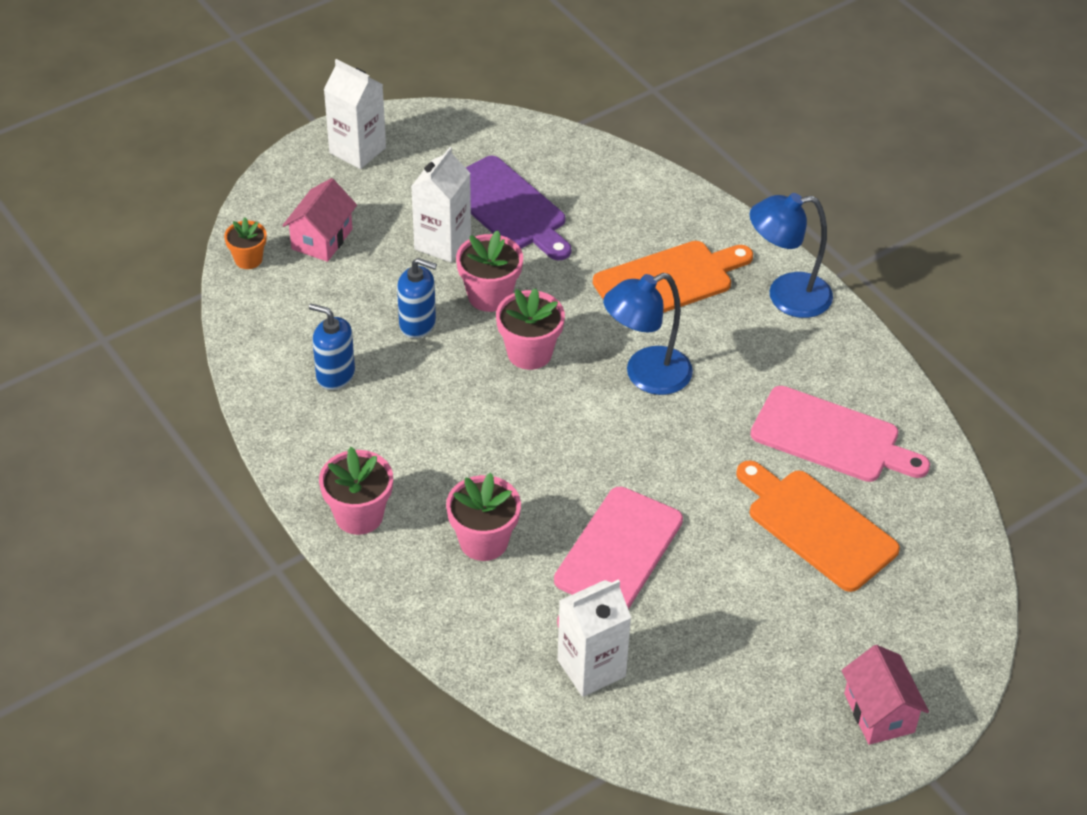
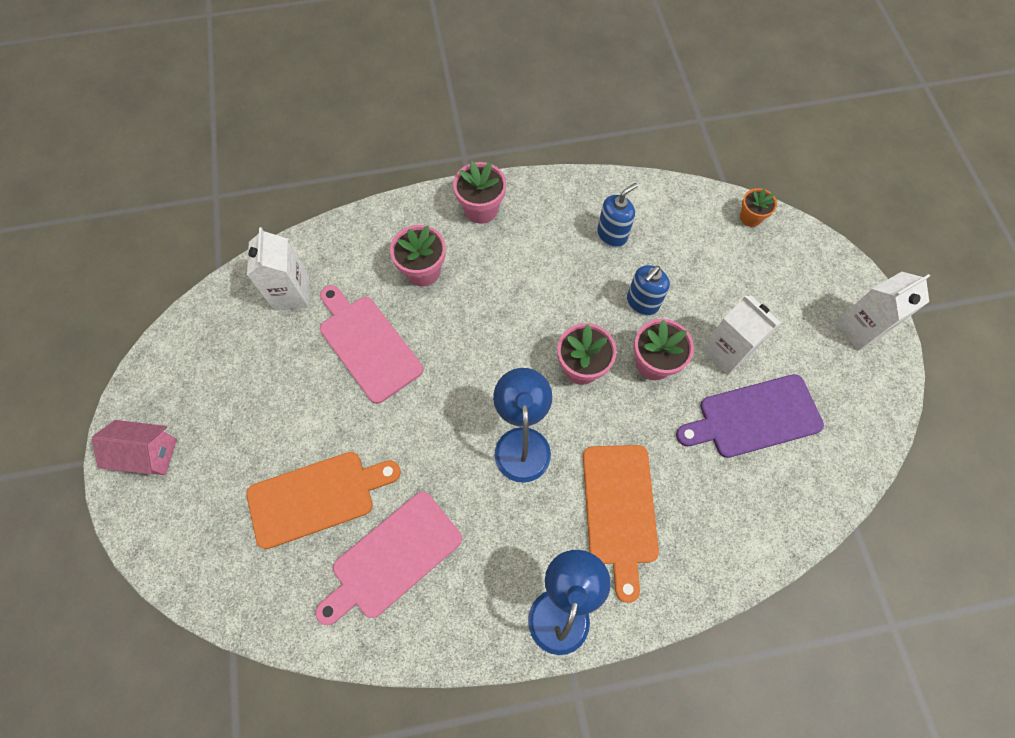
camera: 115 degrees right, 20 degrees up
(322, 239) = (757, 270): pink house -> none

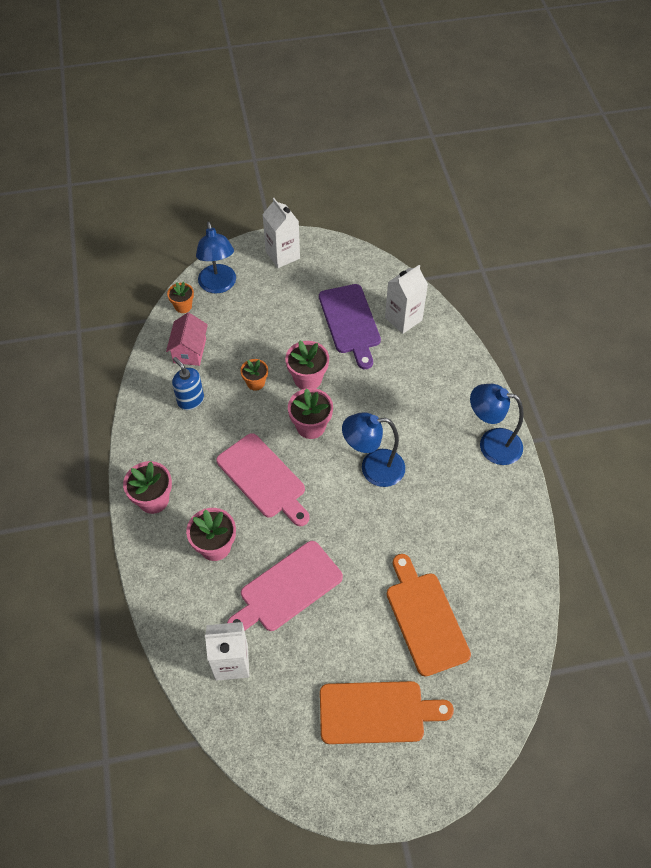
camera: 90 degrees left, 10 degrees down
(149, 454) = (394, 774): pink house -> pink house (189, 351)
(393, 558) = (468, 556): pink cutting board -> pink cutting board (263, 478)
(620, 510) = (421, 406): orange cutting board -> orange cutting board (377, 712)
(642, 303) = (255, 383): blue soap dispenser -> orange flower pot
(726, 351) = (299, 333): white carton -> white carton (403, 319)
(790, 254) = (219, 285): none -> blue lamp

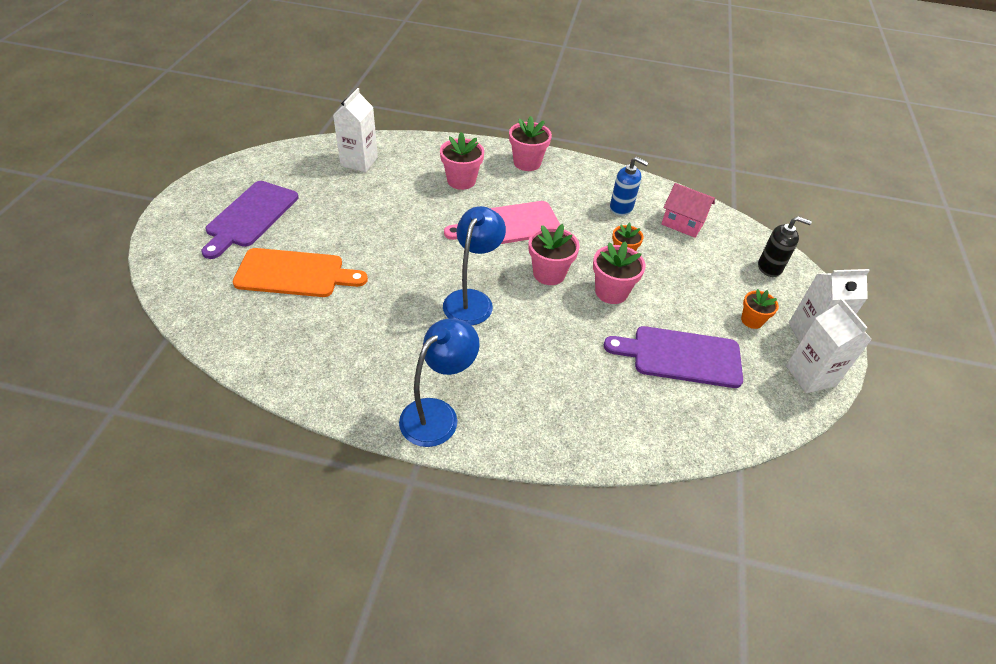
camera: 110 degrees right, 10 degrees down
(183, 306) = (745, 235): orange flower pot -> orange flower pot (752, 320)
(190, 400) = (621, 208): blue soap dispenser -> blue soap dispenser turned 45 degrees clockwise
(219, 285) = (770, 267): blue lamp -> black soap dispenser
(287, 588) = (393, 205): pink cutting board -> none
(377, 712) = (250, 216): orange cutting board -> purple cutting board
(403, 319) = (669, 411): white carton -> white carton (810, 376)

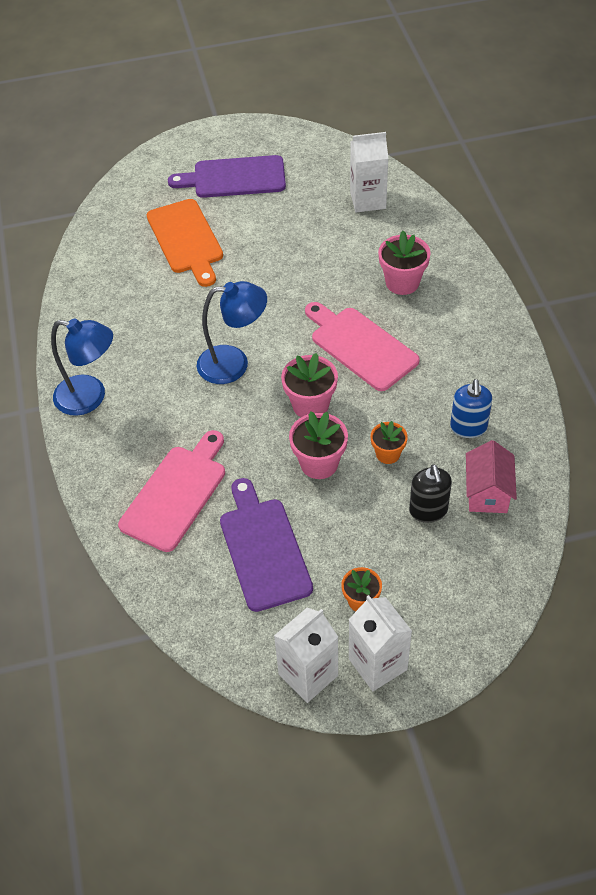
camera: 70 degrees right, 5 degrees up
(527, 163) = (481, 319): pink flower pot -> none
(594, 391) = (176, 494): none -> pink cutting board
(770, 267) = (470, 600): black soap dispenser -> black soap dispenser (428, 510)

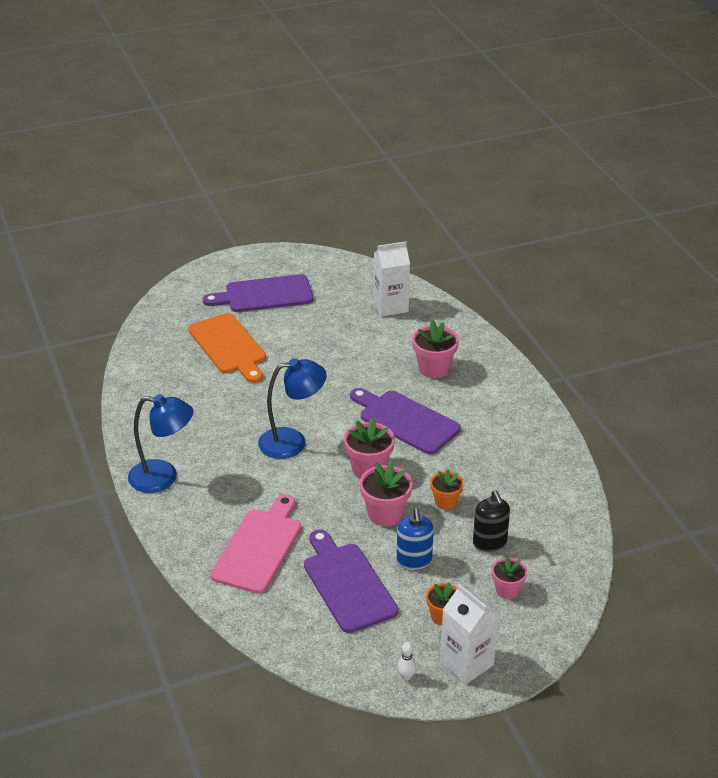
camera: 10 degrees left, 15 degrees down
(308, 675) = (406, 677): white carton -> white bowling pin
(360, 346) = (405, 421): pink cutting board -> purple cutting board
(438, 574) = (507, 590): none -> pink flower pot
(468, 427) = (513, 477): blue soap dispenser -> blue soap dispenser (414, 560)
(487, 492) = (539, 525): pink house -> none

